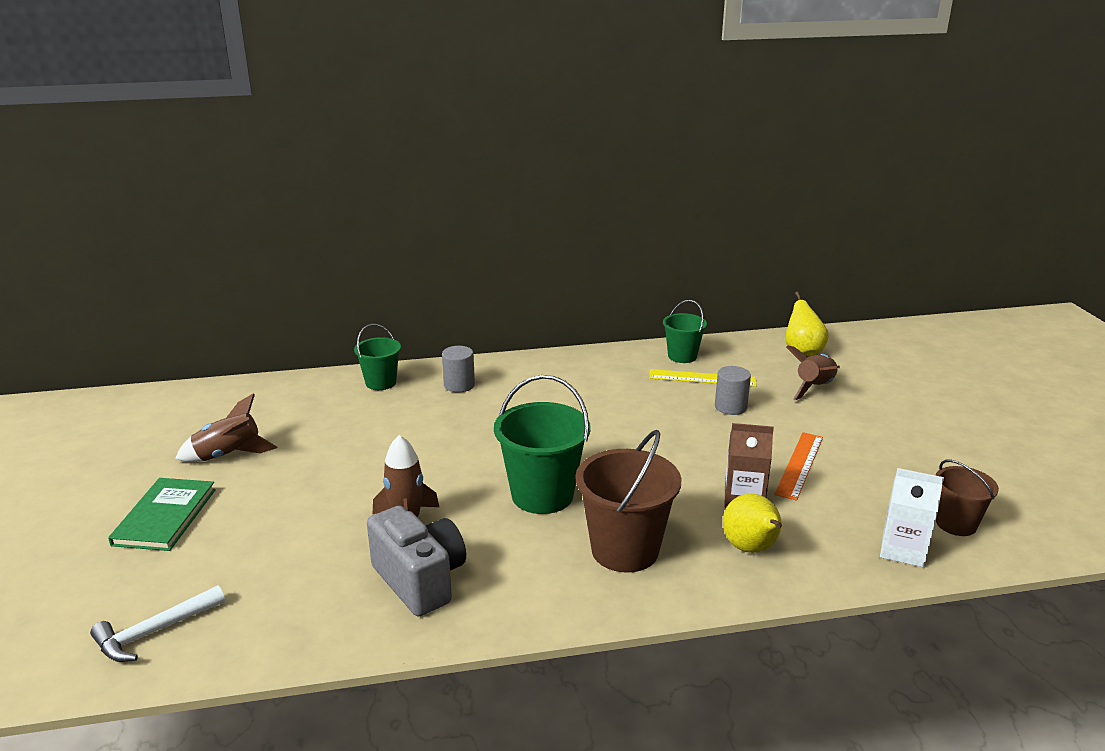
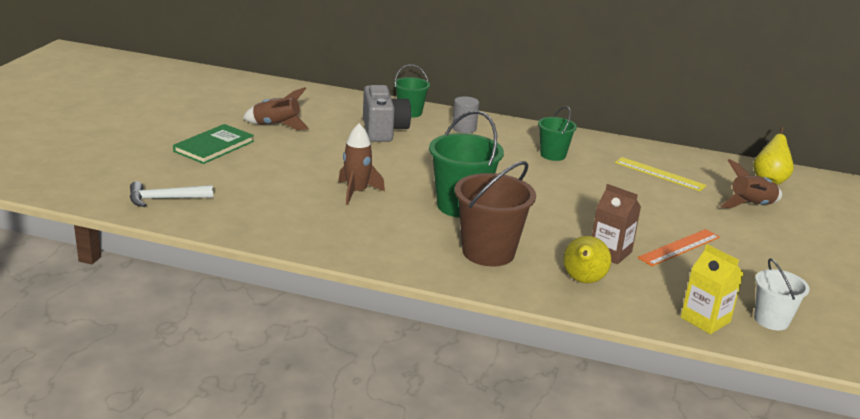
camera: 25 degrees right, 0 degrees up
(420, 580) = (337, 224): grey camera -> grey camera (383, 130)
(682, 356) = (658, 156): green bucket -> green bucket (553, 155)
(730, 407) = (662, 197): grey cylinder -> none
(903, 550) = (705, 320): white carton -> yellow carton
(956, 524) = (771, 320): brown bucket -> white bucket

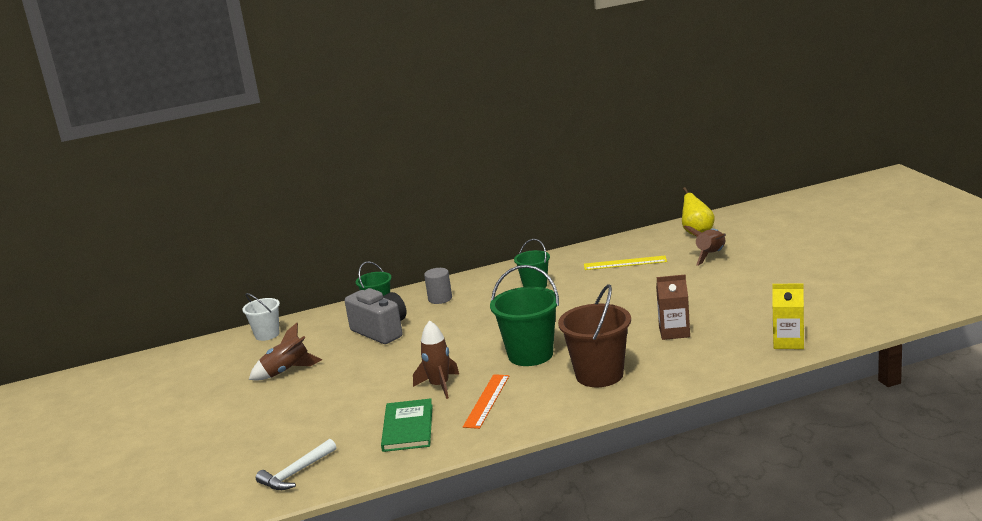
camera: 30 degrees left, 5 degrees down
(214, 146) = (262, 414): green book -> green book (408, 428)
(583, 281) = (686, 359): yellow pear -> none
(679, 247) = (709, 305): orange ruler -> orange ruler (487, 401)
(771, 320) = (822, 321): white bucket -> white bucket (267, 334)

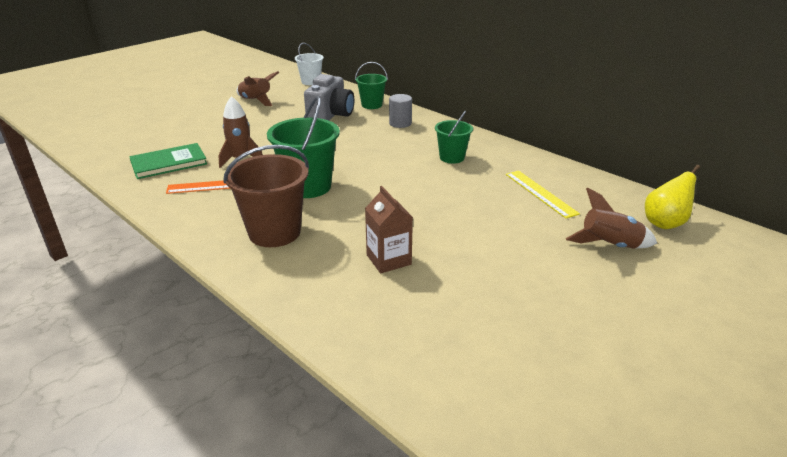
camera: 60 degrees right, 10 degrees up
(296, 473) = (104, 140): white hammer -> none
(788, 342) = (398, 361): yellow carton -> none

